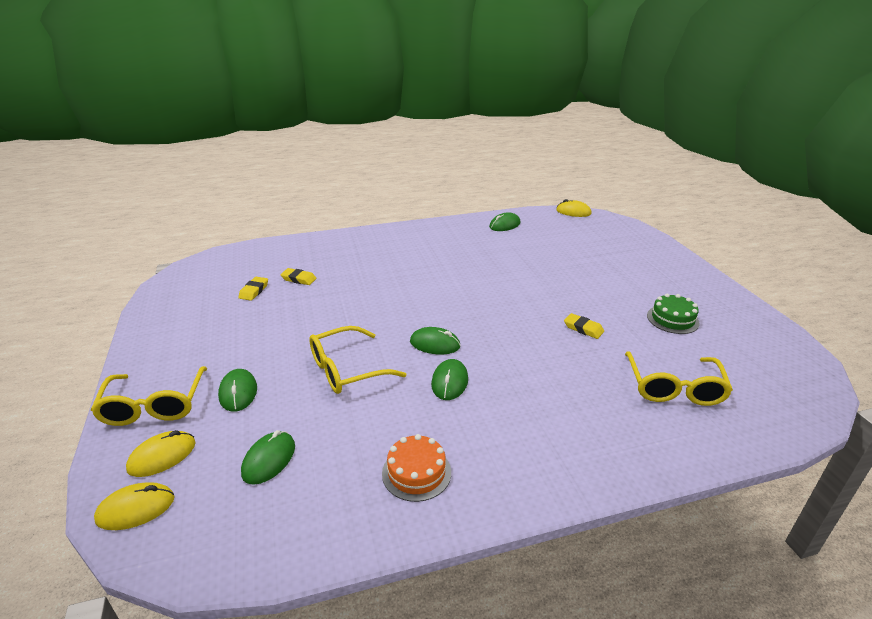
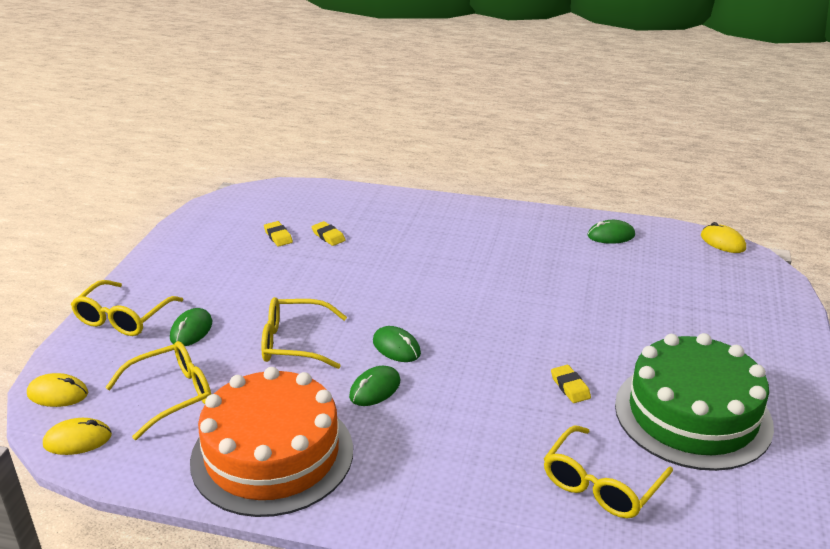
camera: 30 degrees right, 0 degrees up
(162, 456) = (100, 361): yellow mouse -> yellow mouse (77, 440)
(254, 291) = (278, 236): yellow eraser -> yellow eraser turned 75 degrees counterclockwise
(269, 460) = (171, 396): green mouse -> yellow glasses
(416, 472) = (272, 454): orange cake -> orange cake, size x2.36
(672, 319) = (692, 414): green cake -> green cake, size x2.36

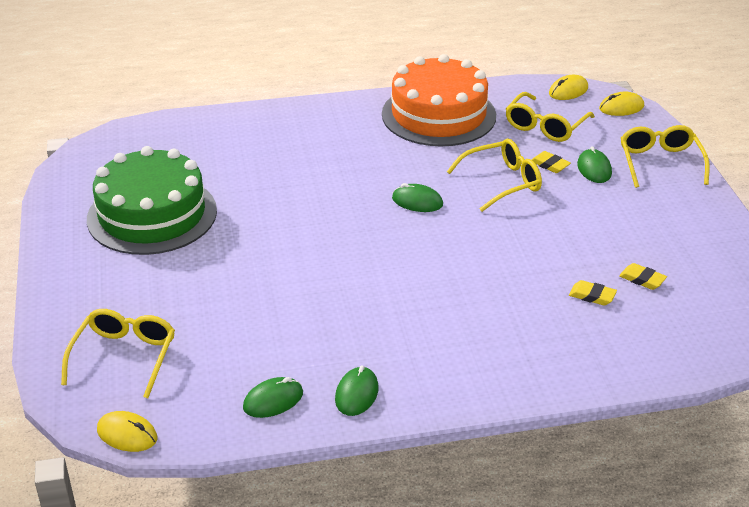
camera: 155 degrees right, 5 degrees up
(375, 389) = (407, 168): green mouse -> green mouse (357, 394)
(570, 387) = (256, 209): yellow eraser -> yellow eraser (550, 165)
(601, 483) = (212, 154): yellow glasses -> yellow glasses (124, 357)

